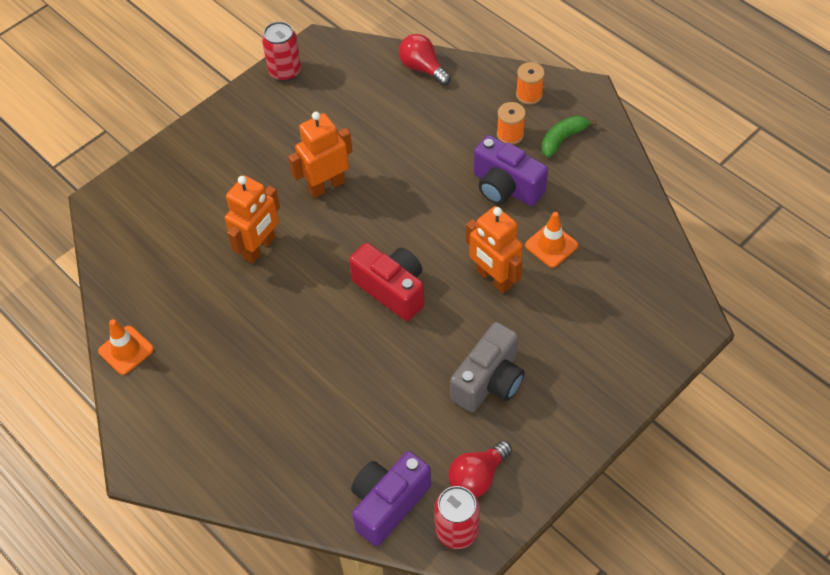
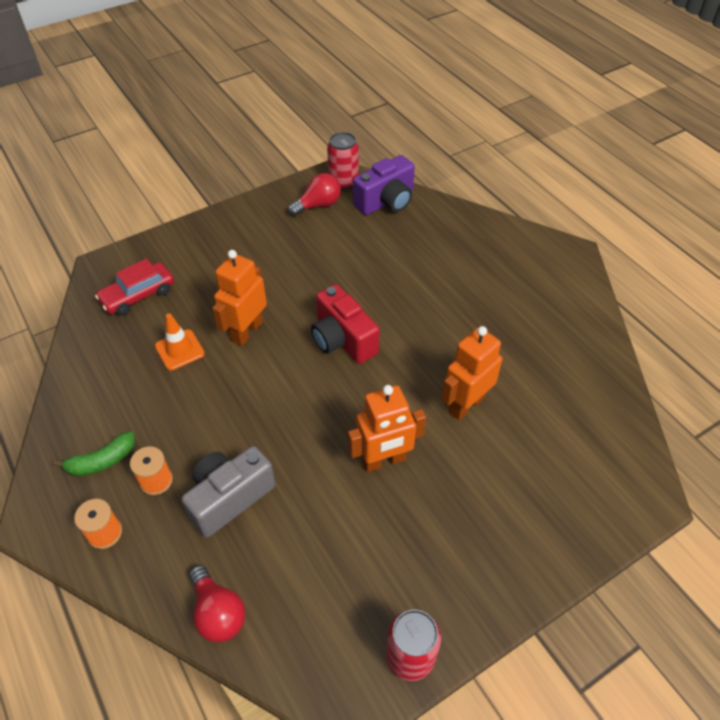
camera: 170 degrees left, 5 degrees down
(126, 350) = (595, 335): orange traffic cone -> none
(489, 381) = (285, 257): grey camera -> grey camera (229, 498)
(493, 278) = (247, 331): orange robot -> orange robot turned 120 degrees counterclockwise
(506, 187) = (192, 417): purple camera -> none
(629, 296) = (138, 295): none -> red car

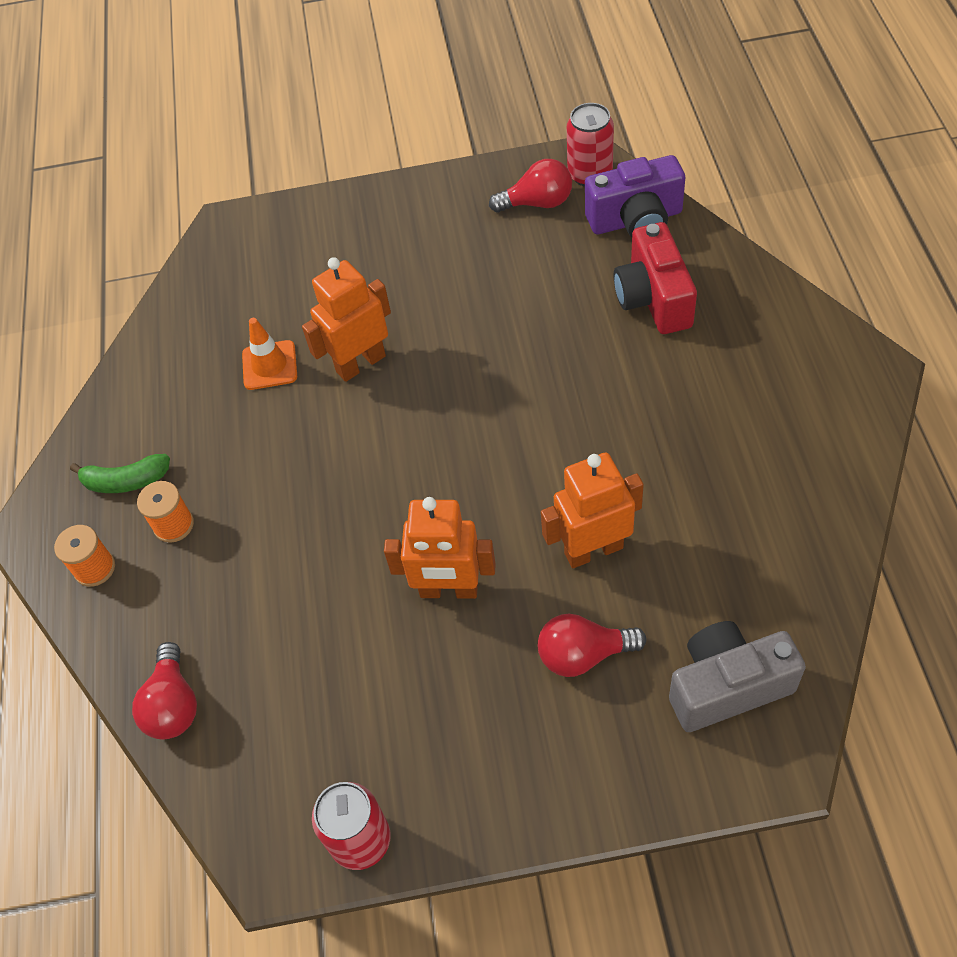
camera: 30 degrees right, 5 degrees up
(138, 295) = (252, 277): red car -> none
(229, 498) = (245, 574): grey camera -> grey camera (727, 686)
(342, 340) = (475, 410): red camera -> red camera (653, 299)
(495, 472) = (583, 654): none -> red light bulb

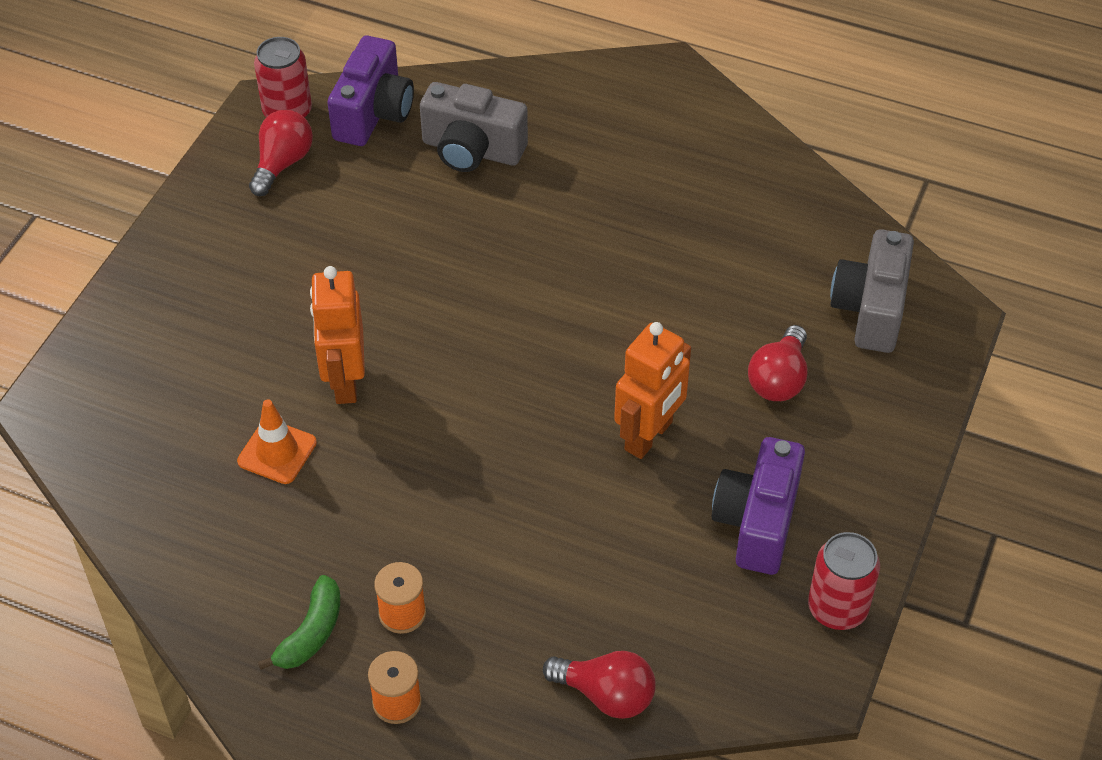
camera: 65 degrees left, 5 degrees down
(413, 723) = (757, 522): none -> purple camera
(593, 550) = (688, 323): orange robot -> none
(653, 299) = (472, 150): red camera -> grey camera

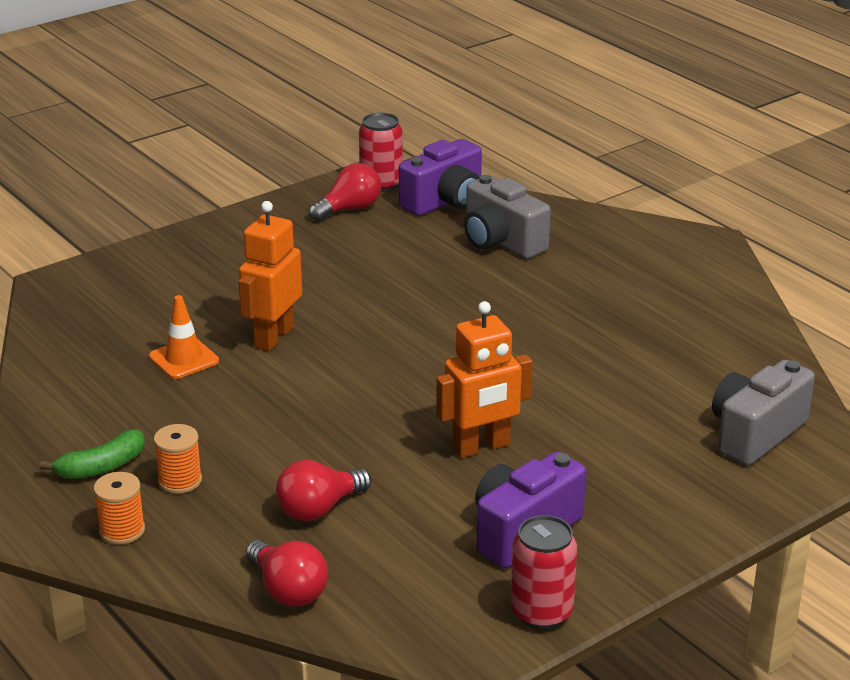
camera: 30 degrees right, 20 degrees down
(779, 379) = (628, 450): red light bulb -> red light bulb (319, 509)

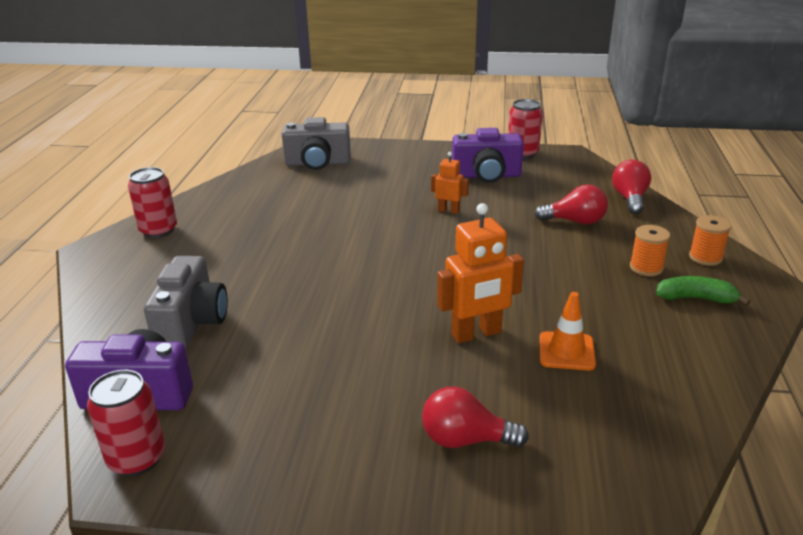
camera: 135 degrees left, 0 degrees up
(349, 209) = (221, 440): red light bulb -> red light bulb (465, 439)
(481, 447) = (448, 210): orange robot -> orange robot, size x0.57
(704, 280) = (158, 230): none -> red can

